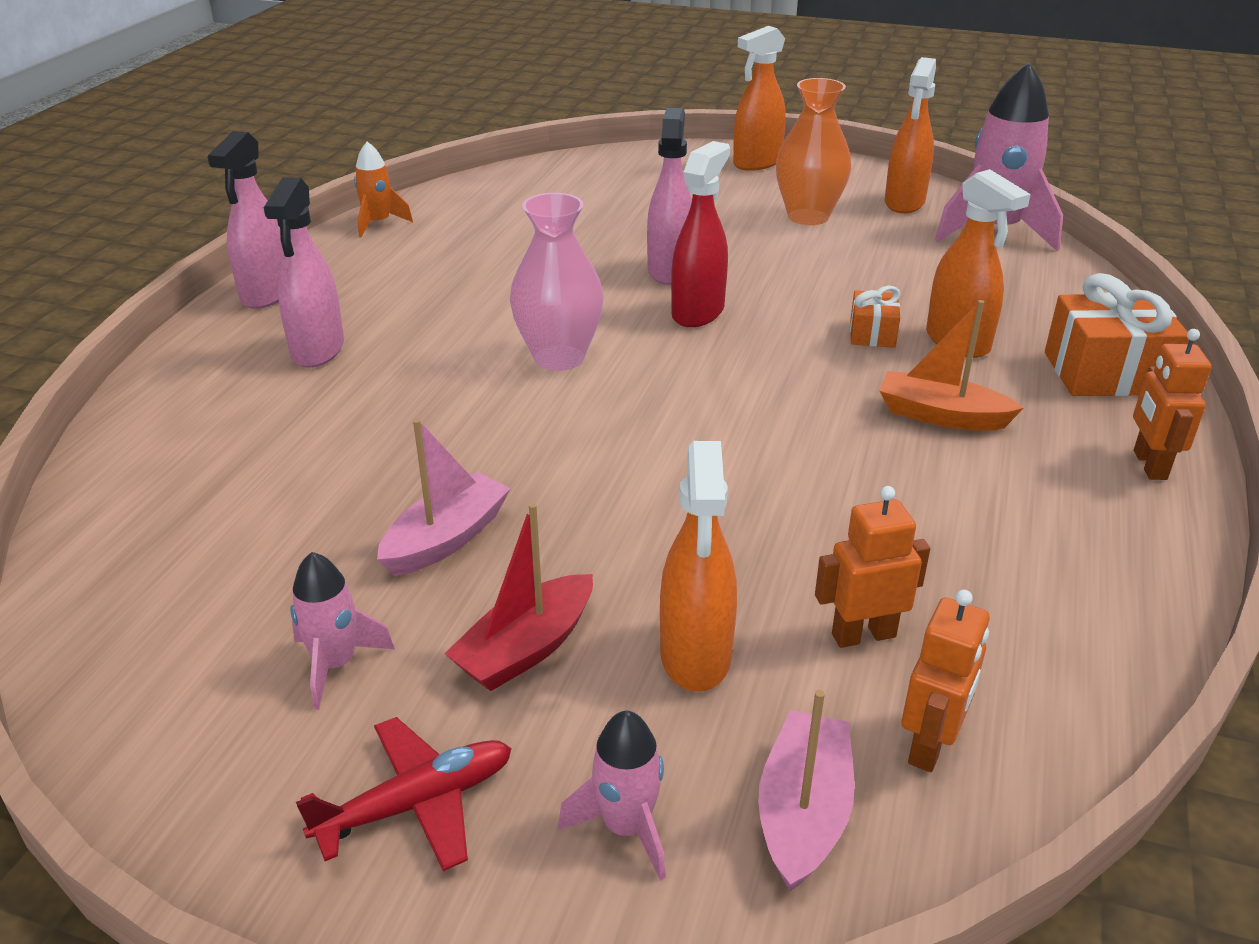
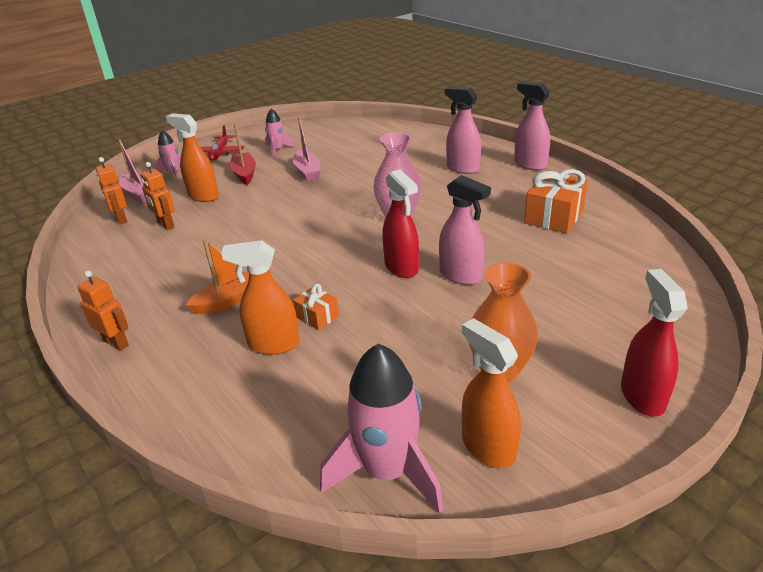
camera: 125 degrees right, 0 degrees up
(378, 223) = (603, 201): orange rocket -> none
(756, 163) = (642, 396): orange spray bottle -> red spray bottle
(863, 635) = (165, 225): orange robot -> orange robot turned 120 degrees clockwise
(1105, 373) = (179, 384): orange gift -> orange gift (554, 216)

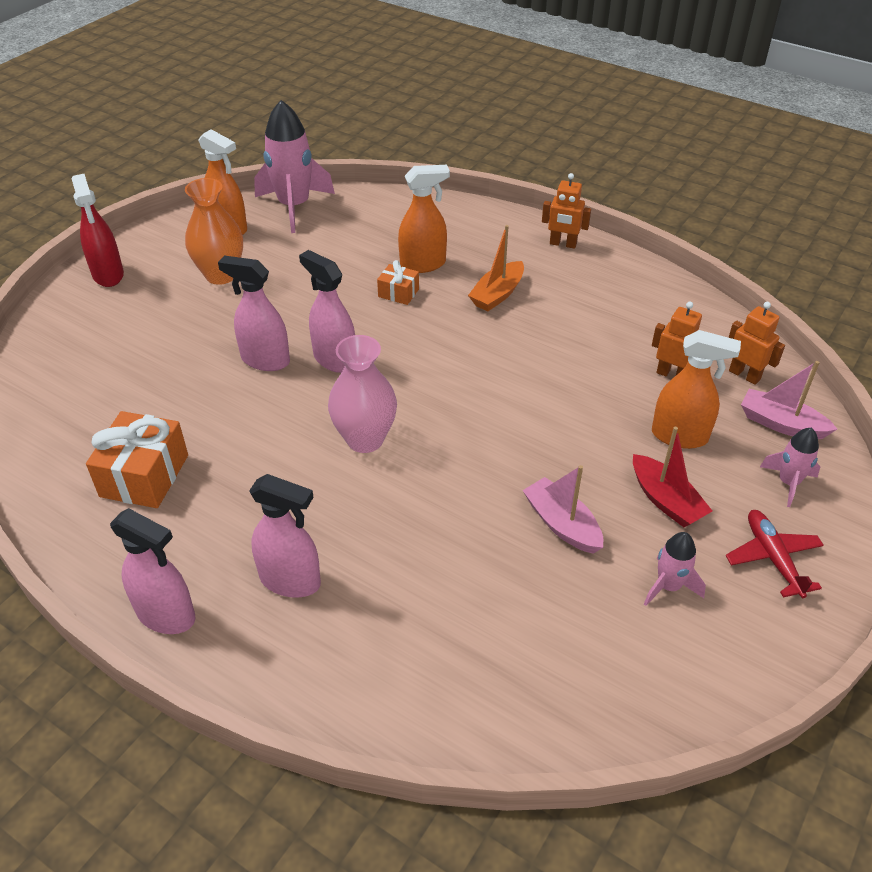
camera: 160 degrees right, 10 degrees up
(401, 267) = (334, 359): red spray bottle -> pink spray bottle

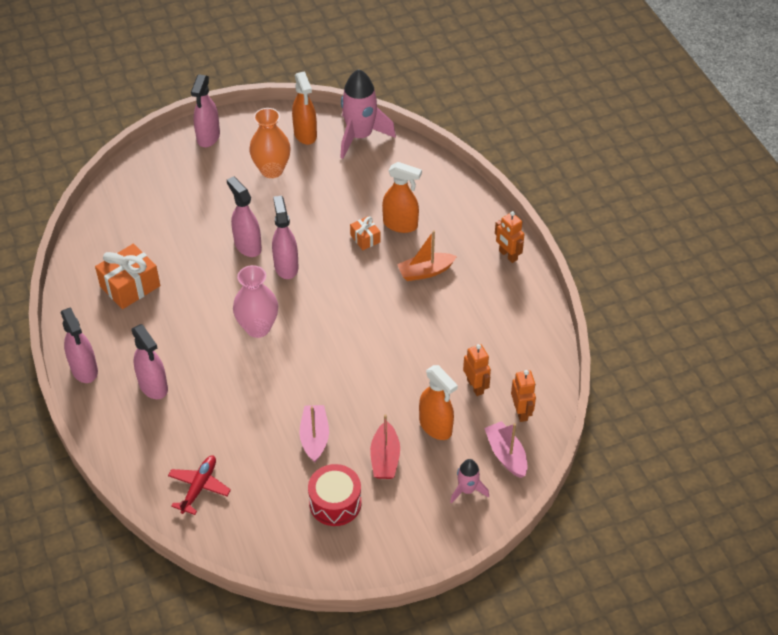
camera: 35 degrees right, 5 degrees up
(108, 275) = (208, 137): red spray bottle -> pink spray bottle
(668, 586) = (335, 503): pink rocket -> red drum
(772, 558) = (408, 523): red plane -> red plane (199, 487)

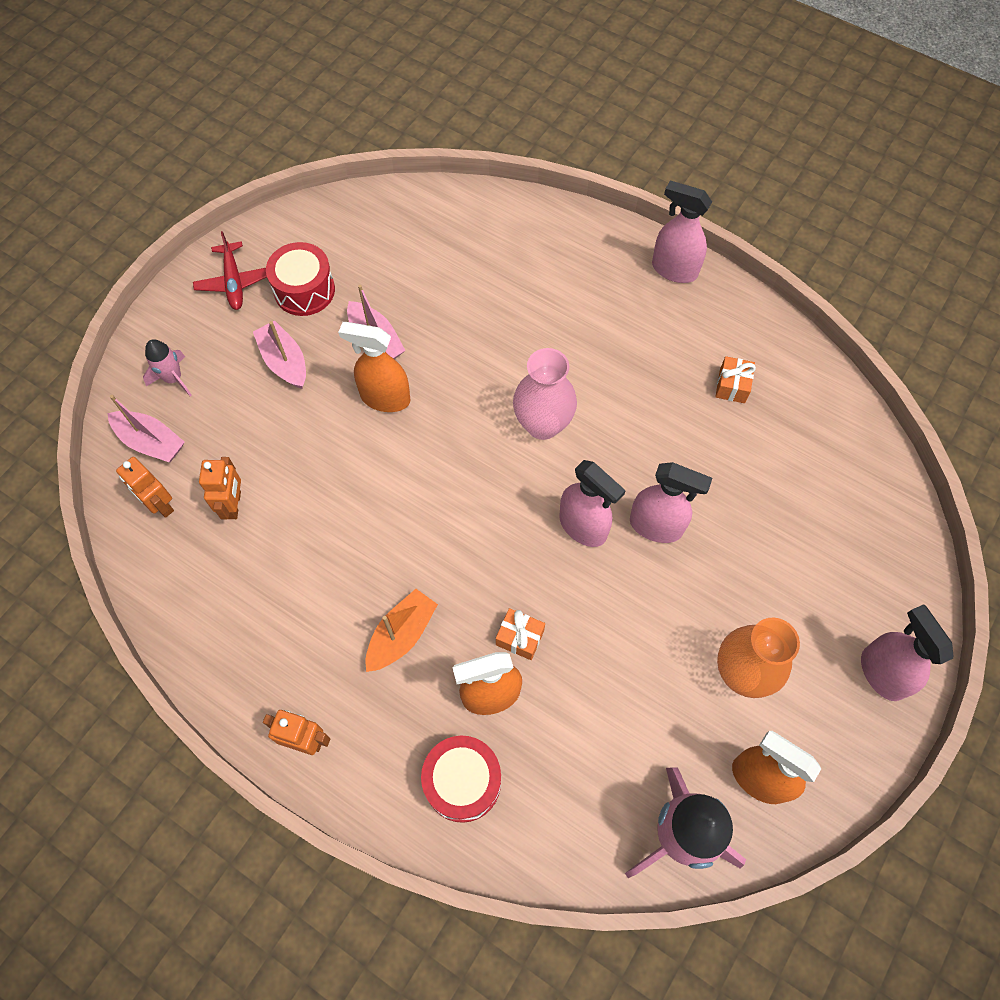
camera: 145 degrees right, 15 degrees up
(130, 286) = (732, 386): orange gift -> orange gift, size x0.54
(153, 386) = (588, 294): pink spray bottle -> none
(199, 487) = (449, 231): red plane -> red plane (234, 282)
(385, 458) = (284, 362): red boat -> pink boat
(435, 427) = (251, 428): orange spray bottle -> orange spray bottle (385, 398)
(441, 201) = (462, 782): none -> red drum
(475, 386) = (234, 505): orange robot -> orange robot turned 120 degrees counterclockwise

